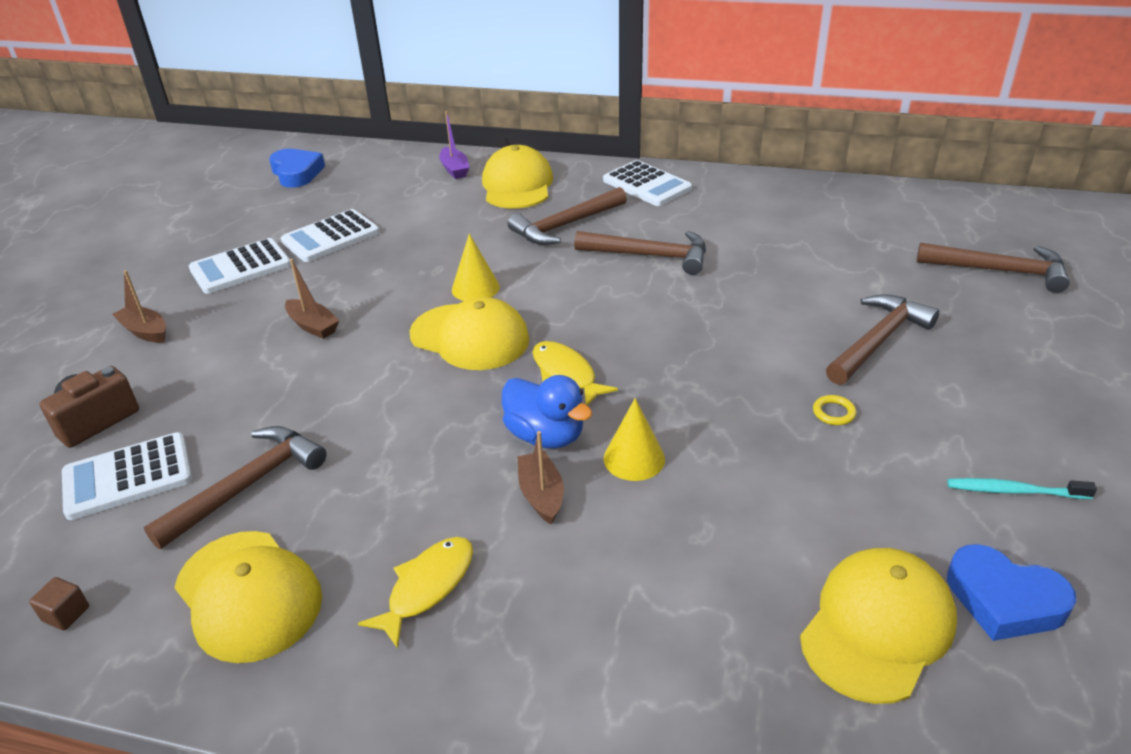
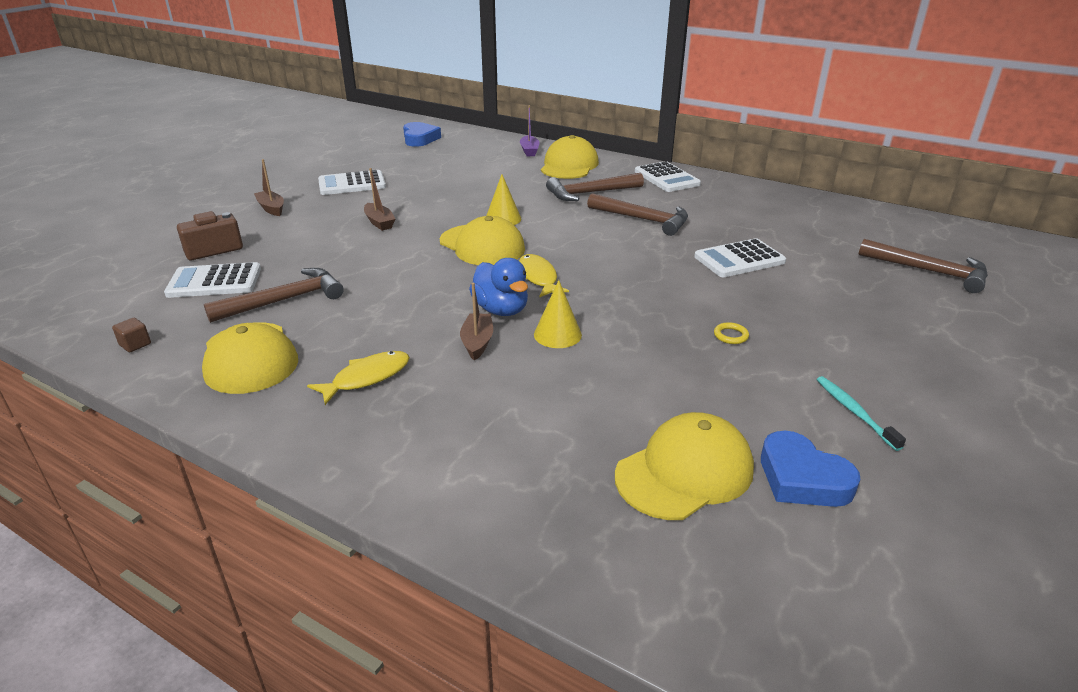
camera: 15 degrees right, 5 degrees down
(330, 237) = (421, 176): white calculator -> white calculator (739, 259)
(877, 341) = (795, 298): brown hammer -> none
(1014, 491) = (854, 412): turquoise toothbrush -> turquoise toothbrush turned 45 degrees clockwise

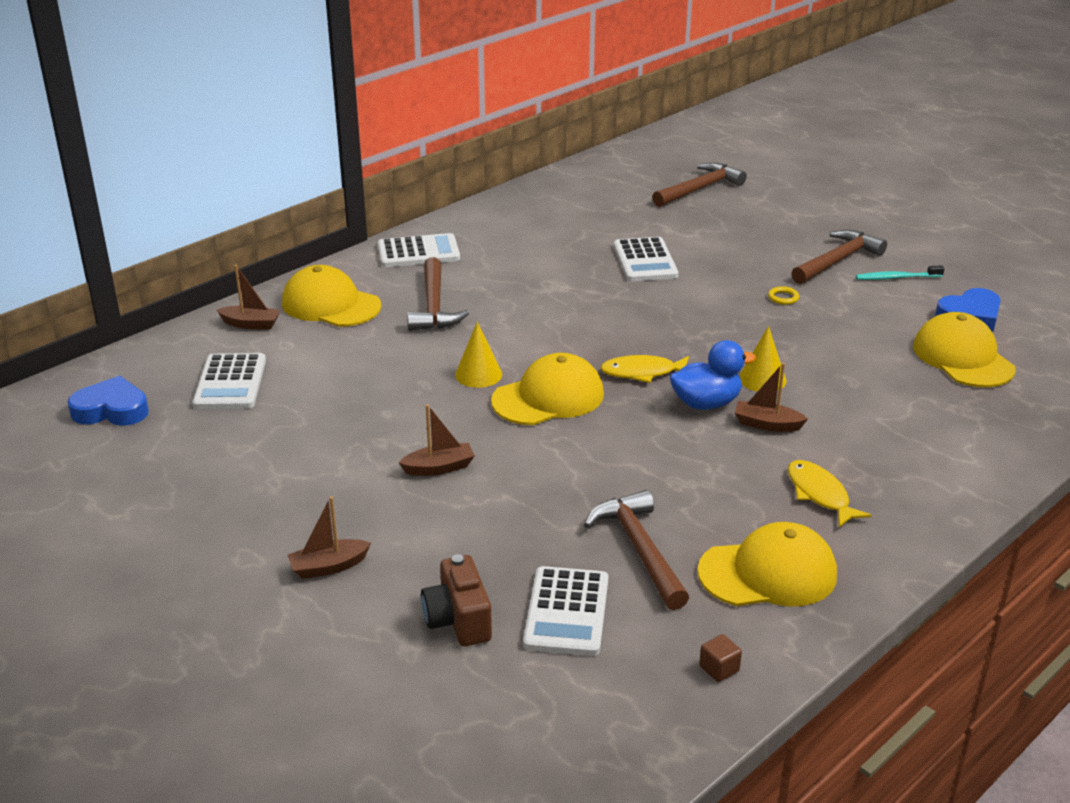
camera: 75 degrees left, 0 degrees up
(352, 184) = (274, 486): white calculator -> white calculator (230, 383)
(529, 151) = (251, 324): purple boat -> brown boat
(642, 219) = (528, 289): brown hammer -> brown hammer (837, 261)

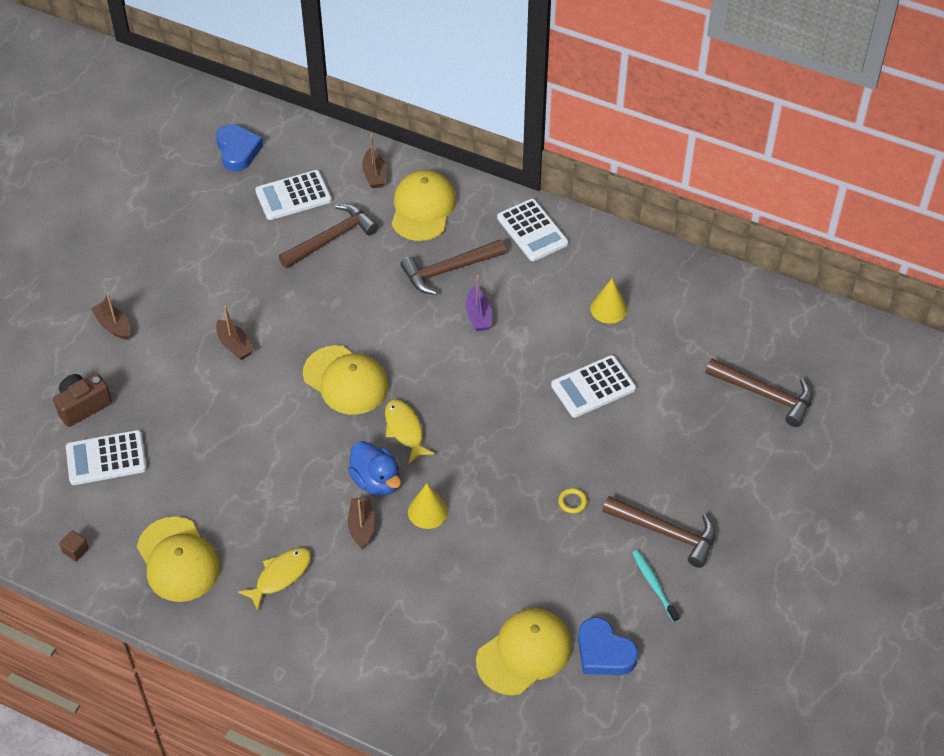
camera: 70 degrees right, 20 degrees up
(478, 374) = (360, 329): yellow cone -> yellow cone (608, 308)
(511, 301) = (478, 315): none -> purple boat
(639, 550) = (180, 481): brown hammer -> brown hammer (331, 238)

